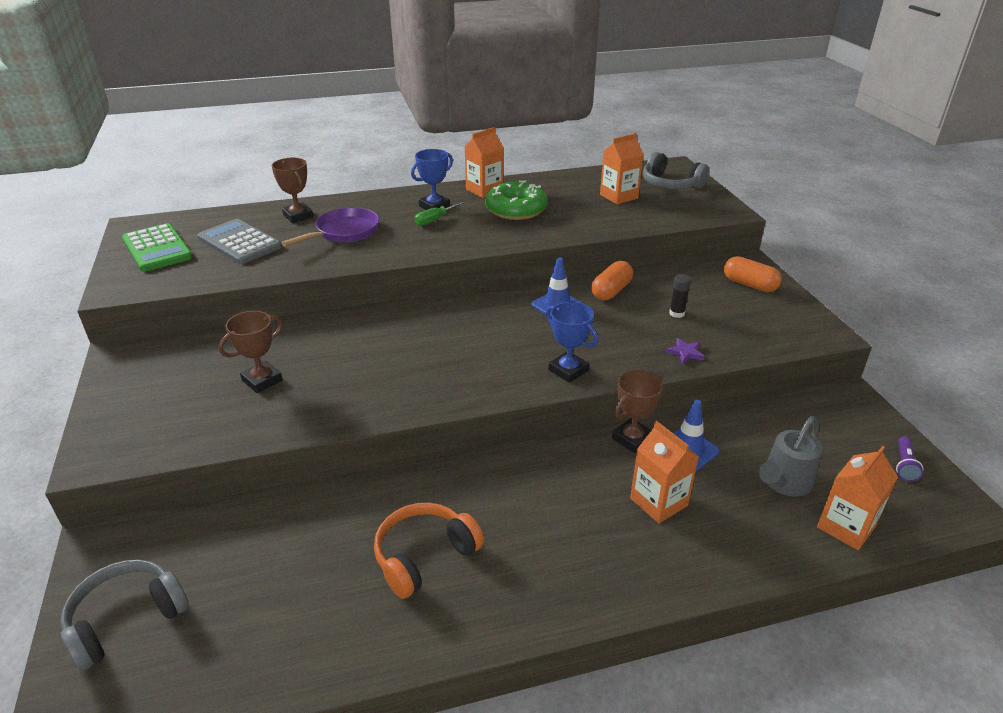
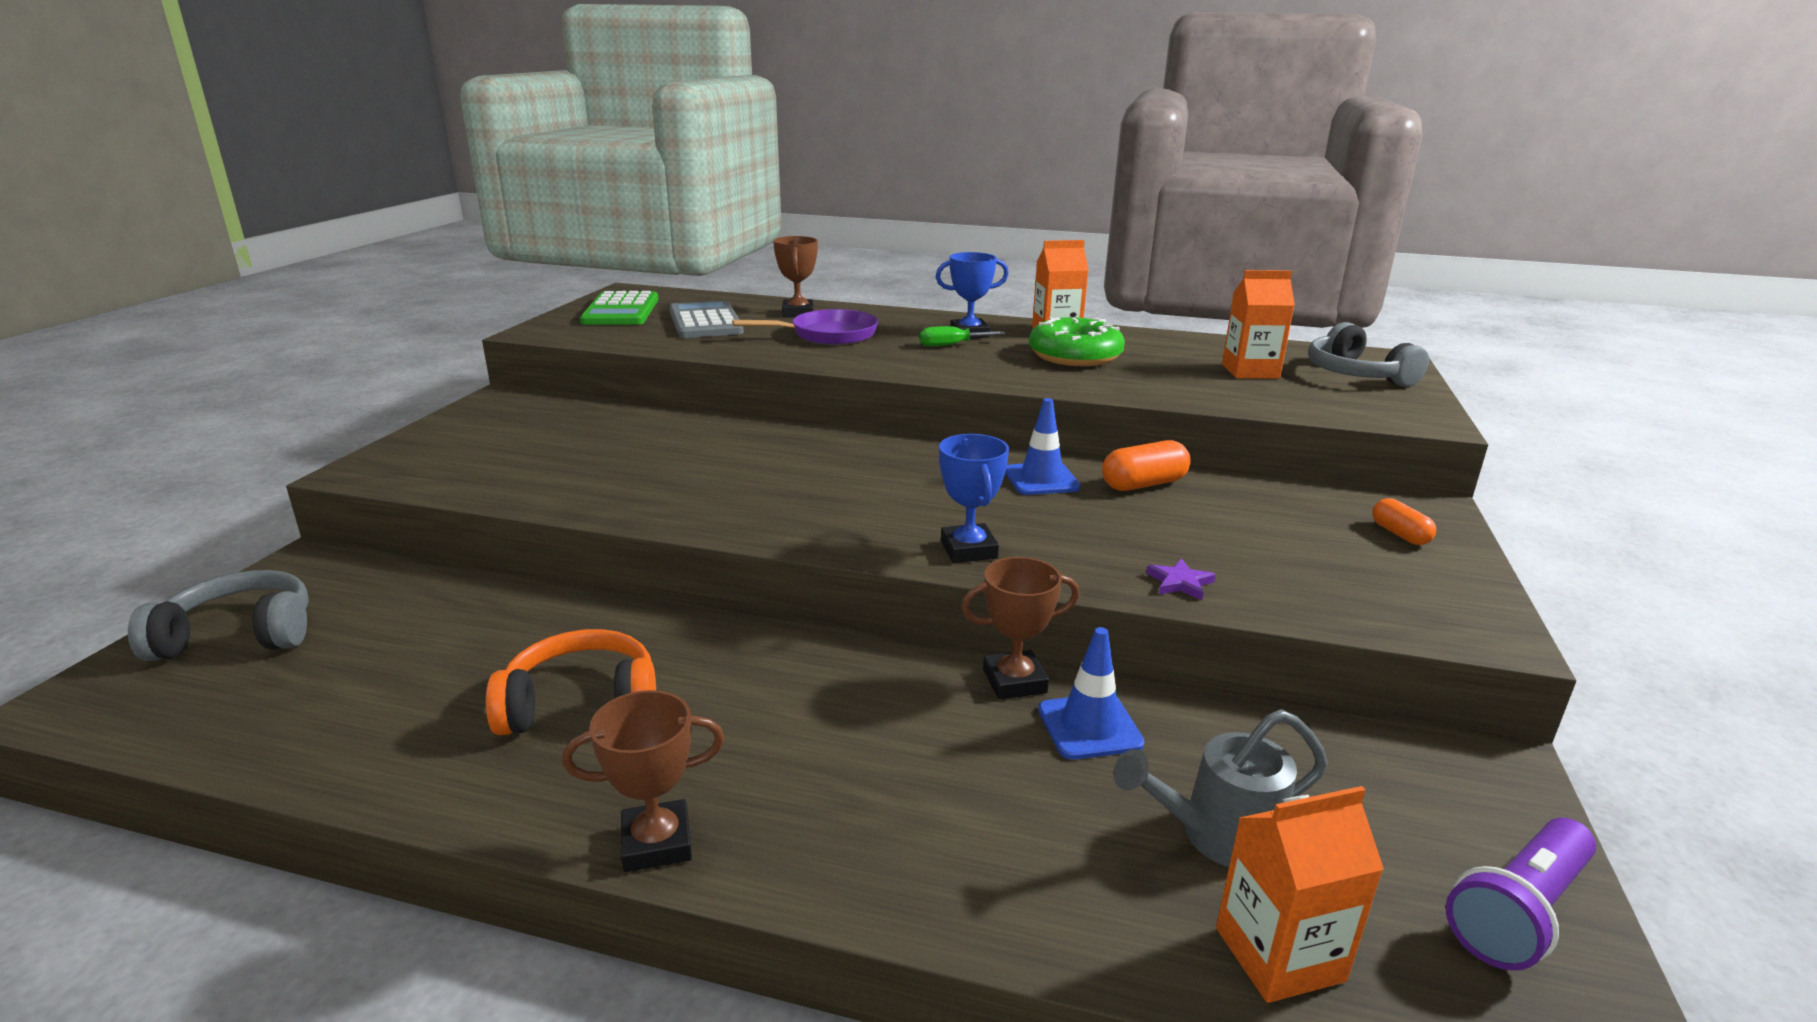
camera: 30 degrees right, 10 degrees down
(262, 380) = (595, 455): brown trophy -> brown trophy (657, 843)
(658, 502) = (966, 774): orange carton -> none
(677, 313) = (1222, 534): black glue stick -> none
(749, 285) = (1399, 534): orange capsule -> orange capsule, size x0.65
(904, 465) = (1519, 912): purple flashlight -> purple flashlight, size x1.74

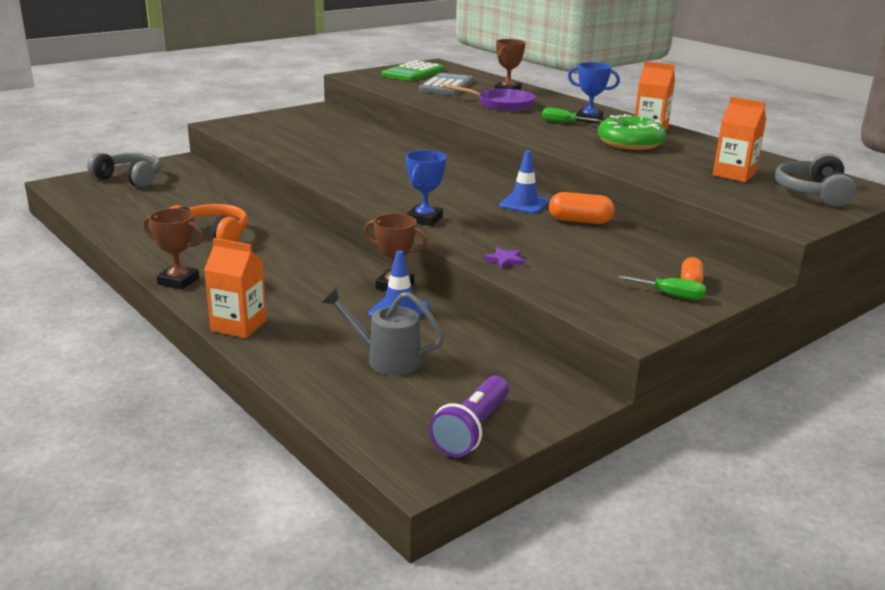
camera: 35 degrees right, 0 degrees up
(1279, 954) = (342, 394): orange carton -> orange carton (239, 326)
(1420, 562) = (671, 295): none -> green screwdriver
(1519, 912) = (472, 430): purple flashlight -> purple flashlight turned 60 degrees counterclockwise

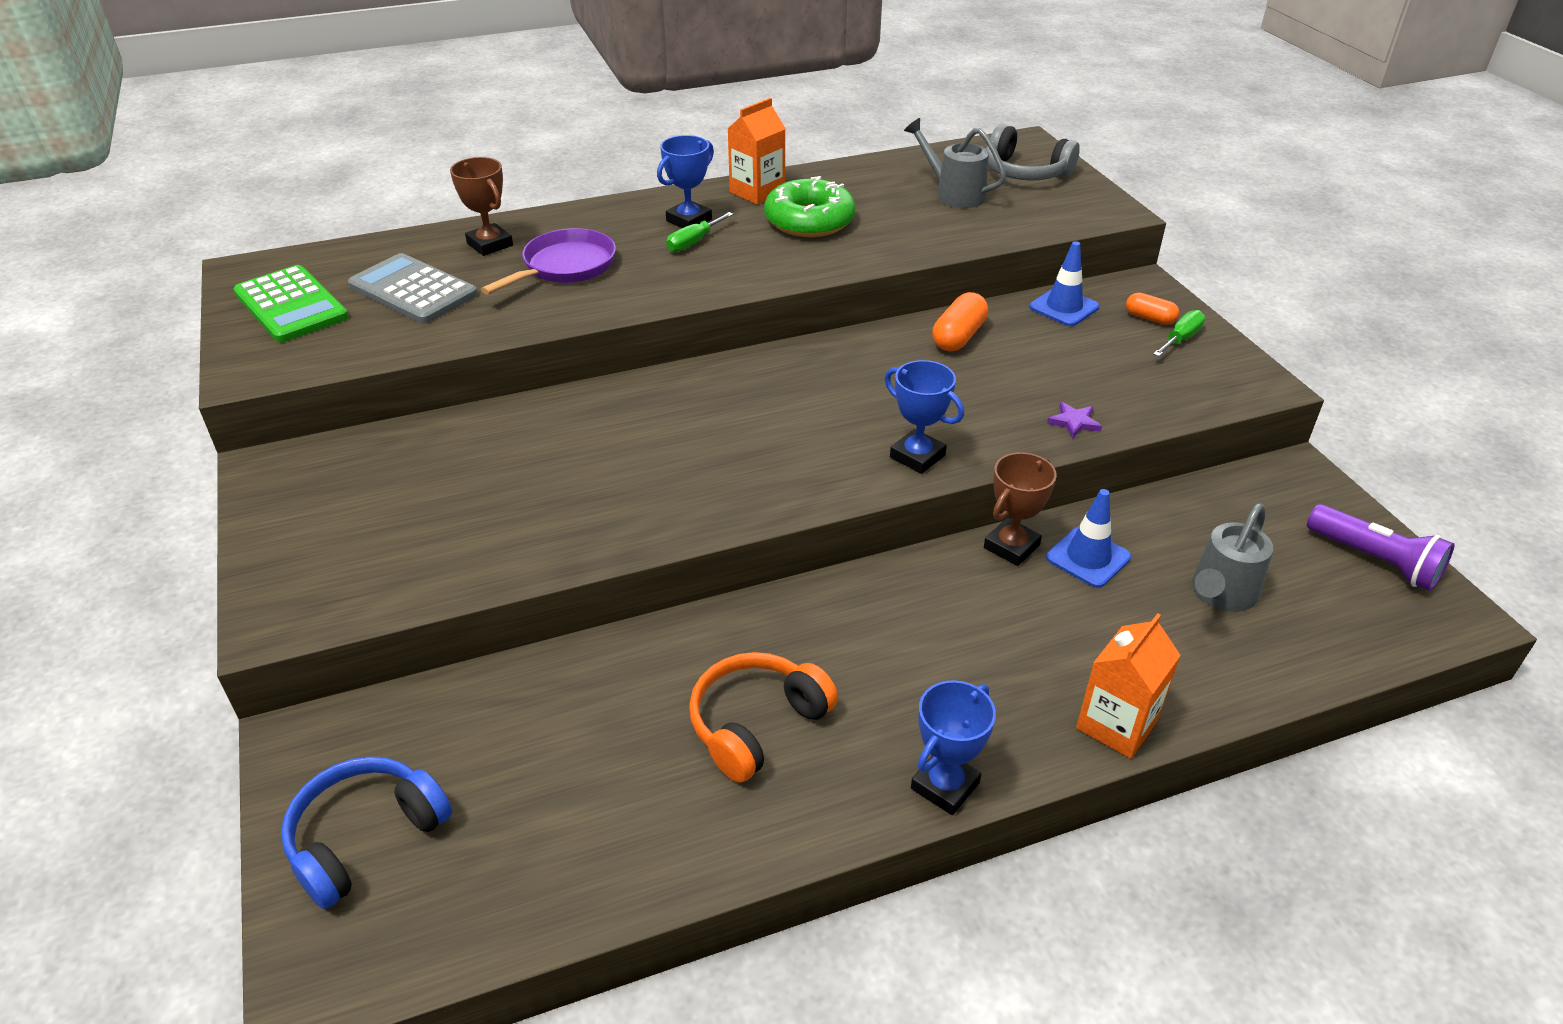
camera: 70 degrees left, 15 degrees up
(130, 179) = (365, 837): grey headphones -> blue headphones
(178, 281) = (945, 786): brown trophy -> blue trophy
(524, 204) = (886, 362): blue traffic cone -> blue traffic cone (1064, 307)
(734, 174) = (954, 194): orange carton -> grey watering can

